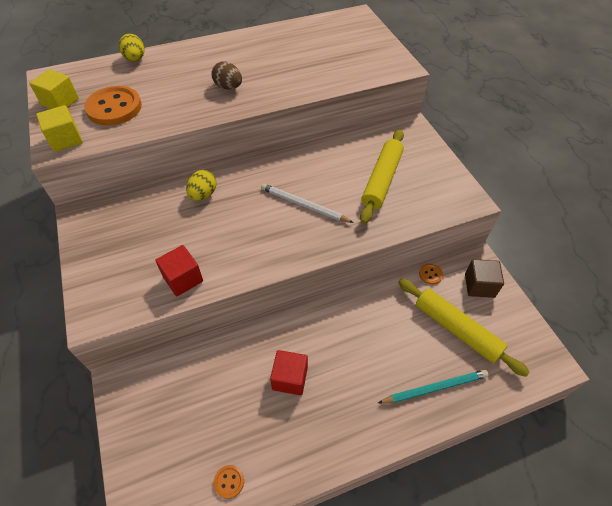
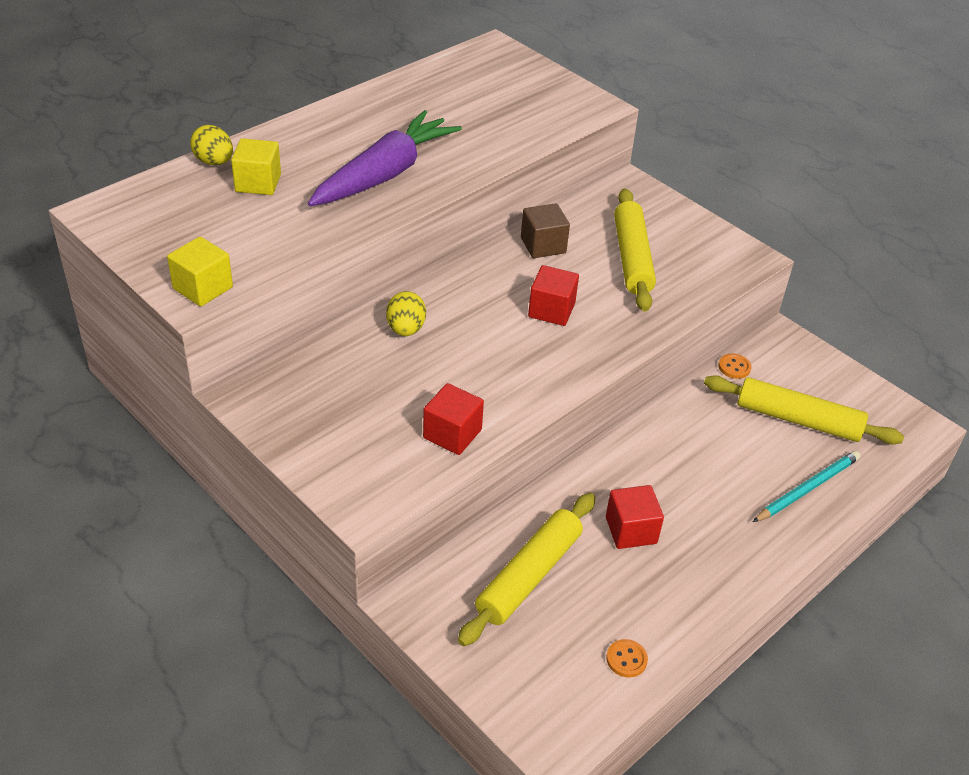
camera: 25 degrees left, 10 degrees down
(60, 102) = (148, 241): yellow cube -> yellow cube (258, 183)
(114, 108) = (239, 233): orange button -> none
(203, 389) = (528, 575): none -> yellow rolling pin
(228, 87) = (384, 174): brown egg -> purple carrot
(304, 205) = (551, 310): white pencil -> red cube
(479, 285) = (798, 364): brown cube -> brown cube (543, 245)

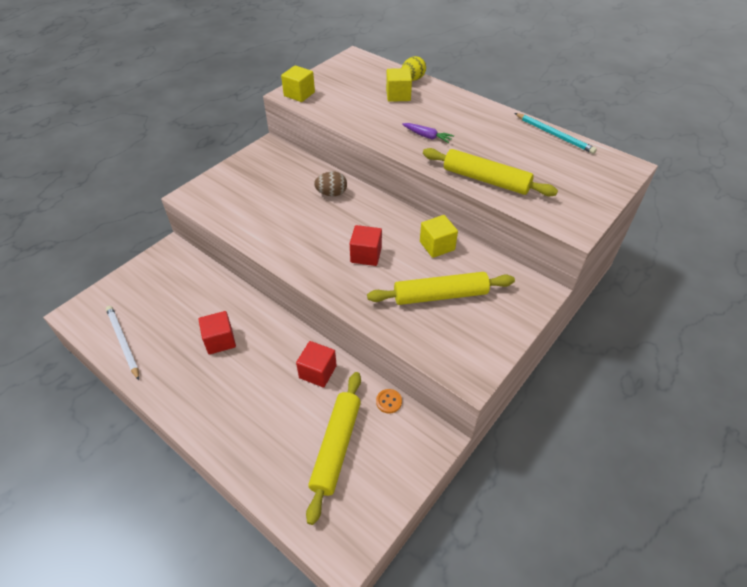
camera: 85 degrees right, 5 degrees up
(384, 174) = (427, 136): purple carrot -> purple carrot, size x0.42
(406, 329) = (331, 193): yellow egg -> brown egg
(452, 434) = (244, 221): red cube -> red cube (317, 372)
(528, 575) = (186, 294): yellow rolling pin -> yellow rolling pin (486, 180)
(543, 245) = (437, 246): brown cube -> yellow cube
(626, 659) = (123, 342): orange button -> white pencil
(807, 488) = (261, 450): turquoise pencil -> turquoise pencil (554, 135)

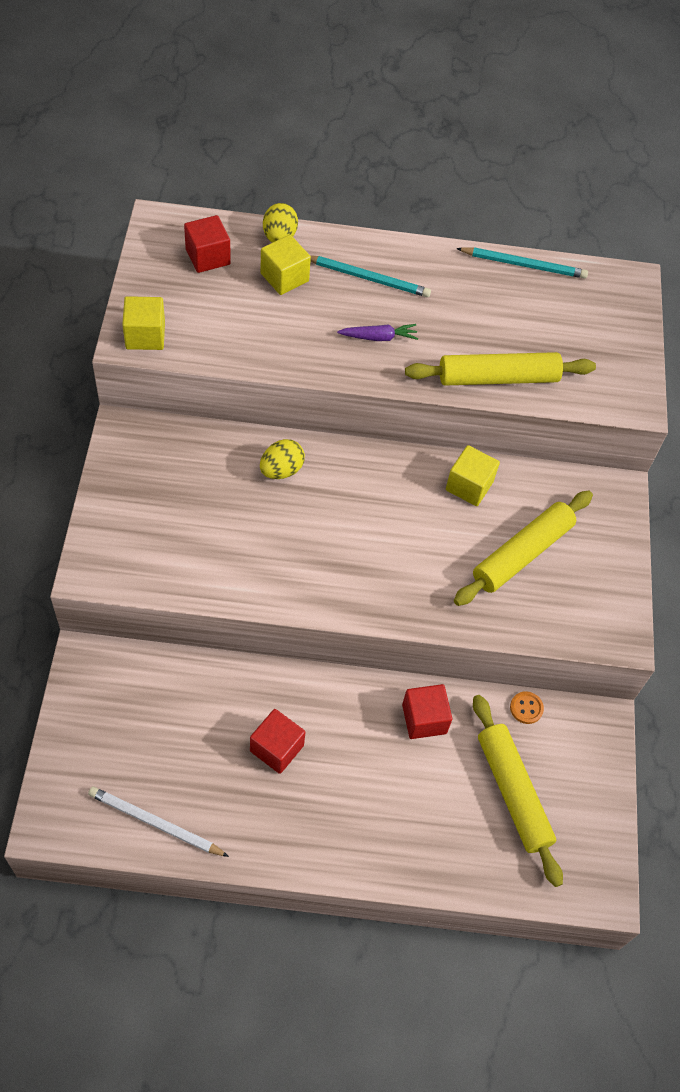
camera: 40 degrees left, 10 degrees up
(331, 193) = (281, 470): brown egg -> yellow egg
(366, 255) = (399, 543): red cube -> red cube (208, 257)
(446, 110) = (368, 278): none -> turquoise pencil

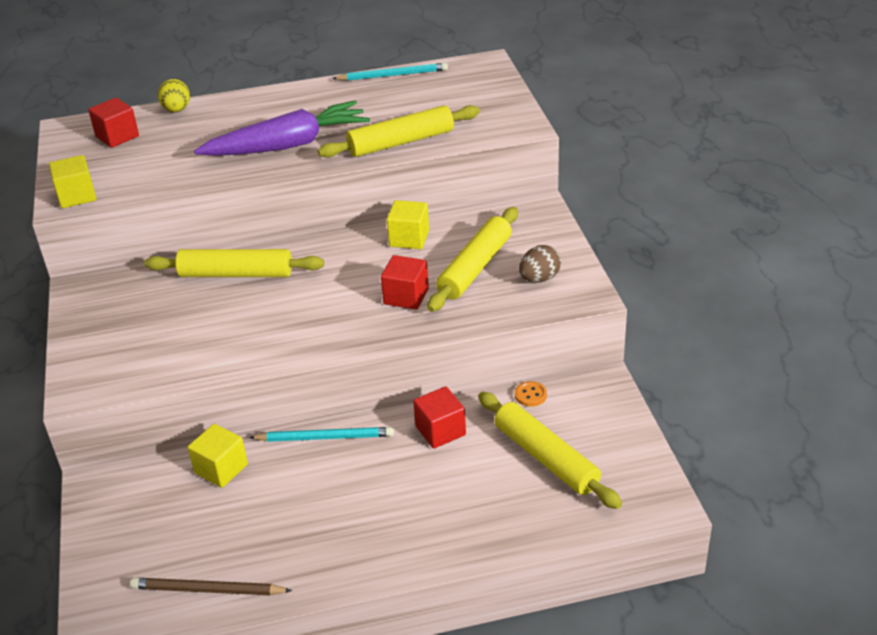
camera: 10 degrees left, 20 degrees down
(155, 823) = (208, 590): white pencil -> brown pencil
(276, 748) = (308, 495): red cube -> red cube (406, 296)
(281, 470) = (236, 274): yellow egg -> yellow rolling pin
(284, 277) = (190, 131): yellow cube -> yellow cube (221, 469)
(368, 278) = (264, 114): turquoise pencil -> turquoise pencil (325, 437)
(378, 337) = (287, 145): purple carrot -> purple carrot, size x2.40
(582, 594) = (539, 278): none -> brown egg

